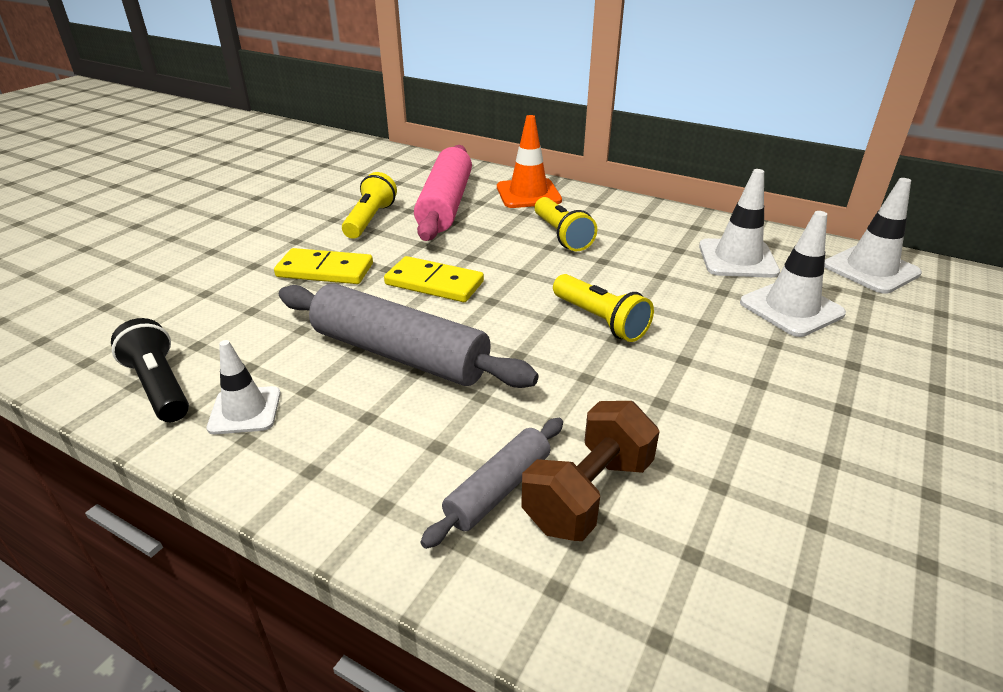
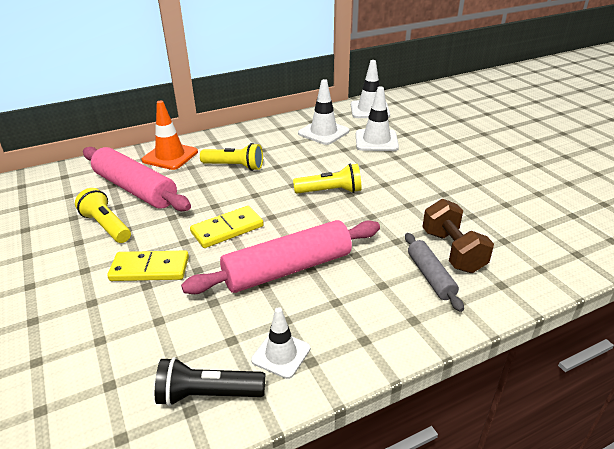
camera: 55 degrees left, 0 degrees up
(325, 270) = (150, 269): yellow domino -> yellow domino turned 45 degrees clockwise
(400, 354) = (287, 269): grey rolling pin -> pink rolling pin

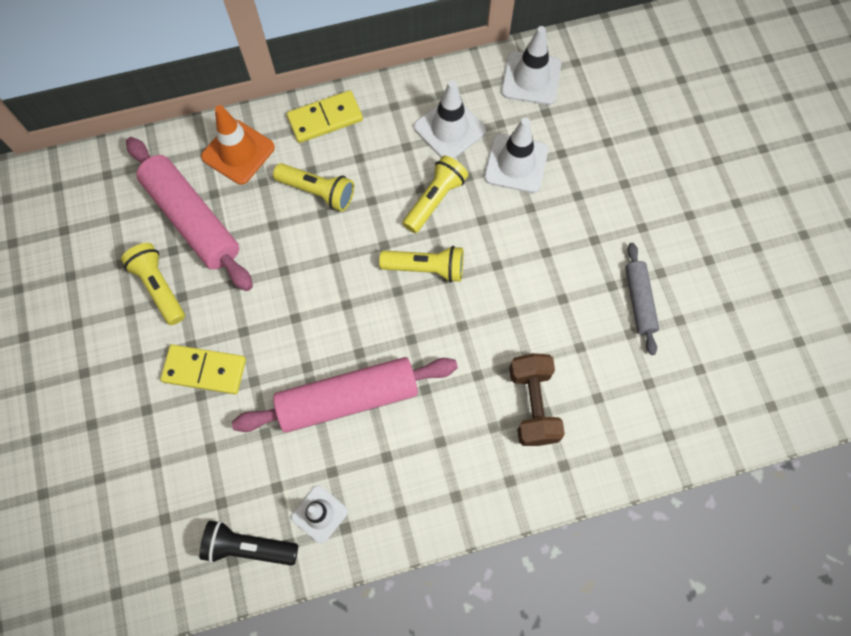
camera: 10 degrees right, 35 degrees up
(227, 229) = (293, 319): yellow domino -> yellow domino (325, 118)
(324, 161) = (435, 200): none -> yellow flashlight
(430, 276) = (494, 439): grey rolling pin -> grey rolling pin (639, 301)

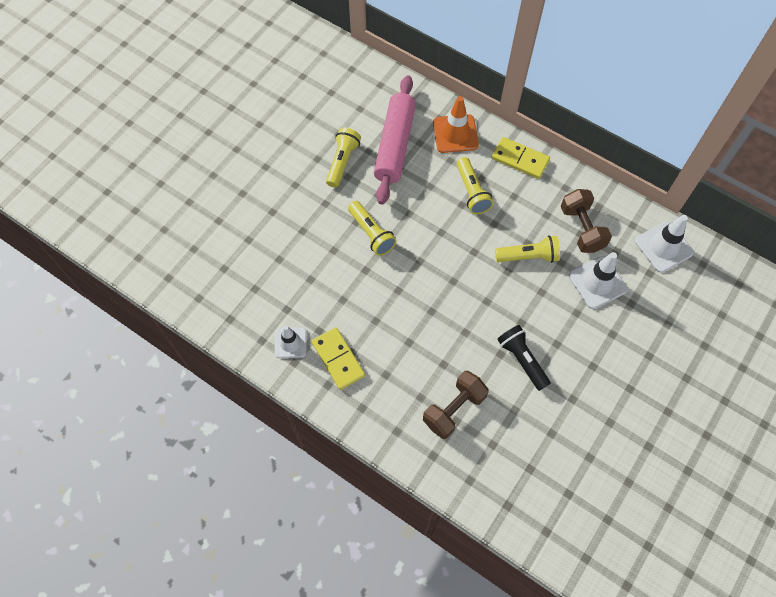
camera: 50 degrees right, 5 degrees down
(205, 370) = (318, 221): yellow domino -> yellow domino (338, 359)
(248, 547) = (243, 321): black flashlight -> black flashlight (522, 360)
(348, 399) = (366, 305): pink rolling pin -> none
(426, 268) = (481, 285): yellow flashlight -> yellow flashlight (371, 233)
(449, 129) = (582, 229): white traffic cone -> brown dumbbell
(639, 301) = (578, 423): grey rolling pin -> none

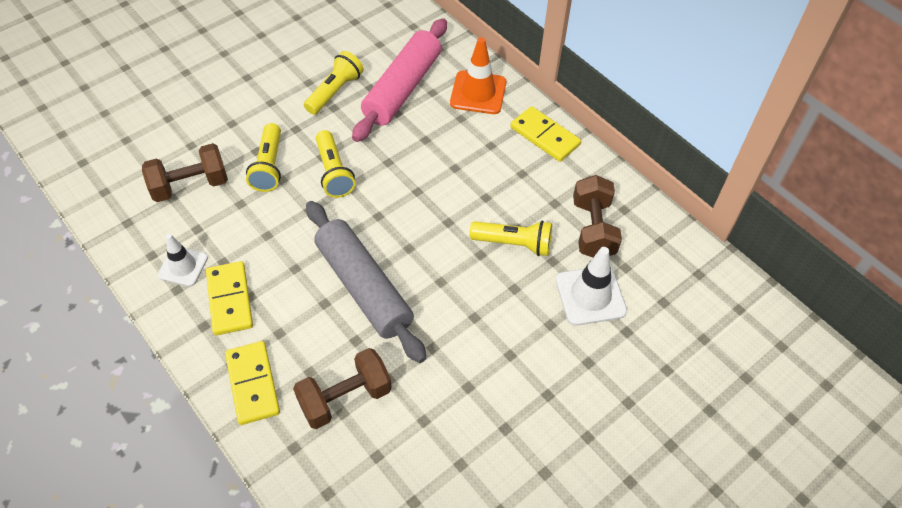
camera: 15 degrees right, 10 degrees down
(264, 274) = (190, 185): none -> brown dumbbell
(384, 418) = (253, 384): none -> yellow domino
(433, 321) = (364, 287): none -> grey rolling pin
(472, 192) = (472, 157): yellow flashlight -> yellow flashlight (269, 166)
(522, 360) = (457, 362): black flashlight -> none
(663, 247) = (692, 276): white traffic cone -> none

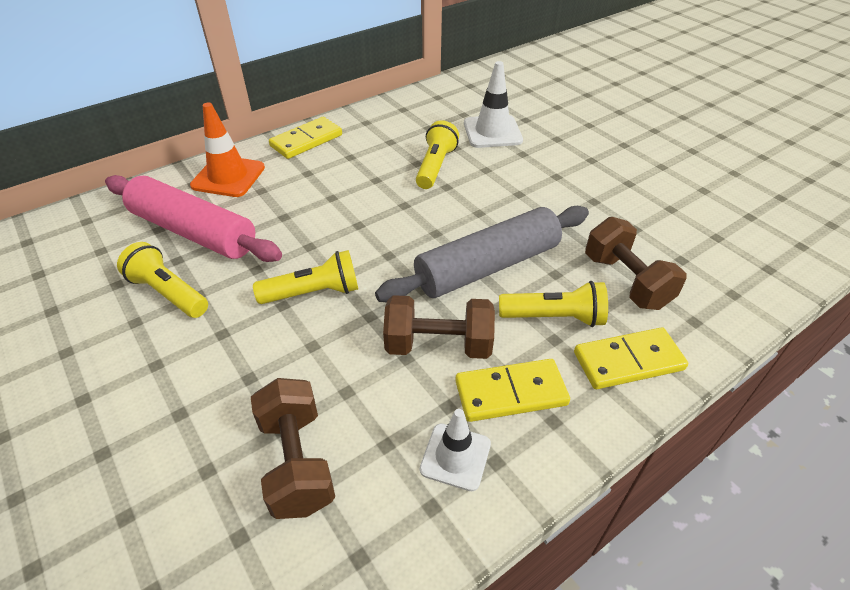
camera: 85 degrees left, 10 degrees down
(269, 166) = (284, 360): yellow flashlight -> yellow flashlight (554, 317)
(593, 229) = (422, 125): brown dumbbell -> brown dumbbell (438, 345)

